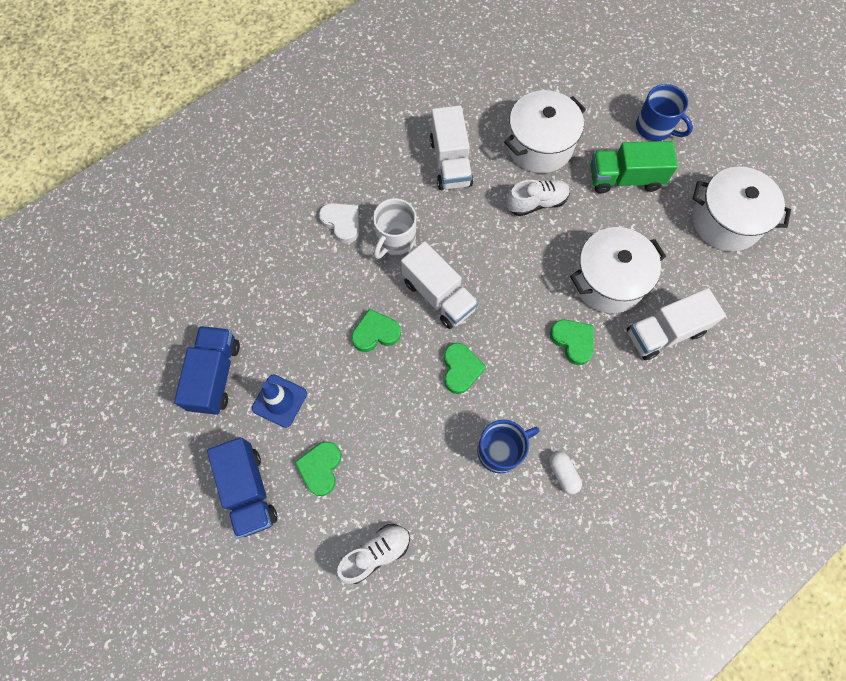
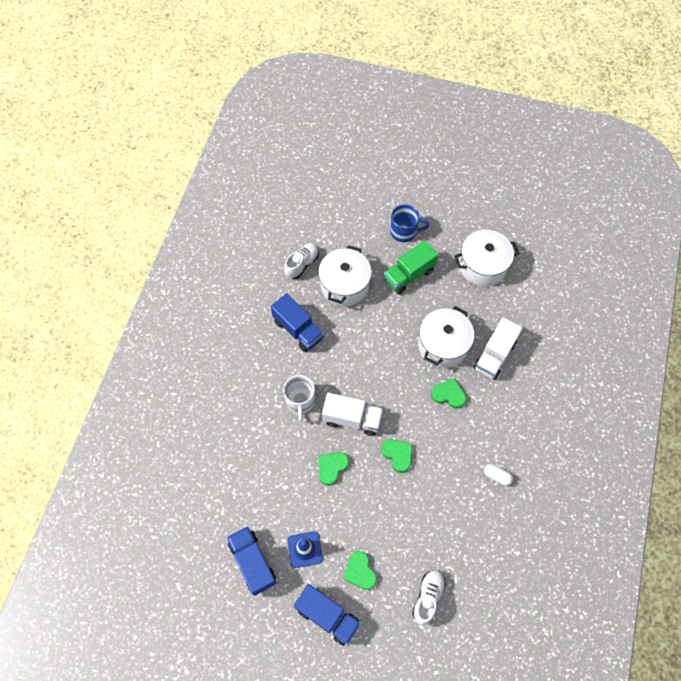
camera: 35 degrees left, 5 degrees down
(342, 223) = (259, 412): white heart -> none
(450, 162) = (298, 330): white truck -> blue truck
(500, 450) = (454, 487): blue mug -> none
(536, 203) = (368, 323): white shoe -> white shoe (302, 264)

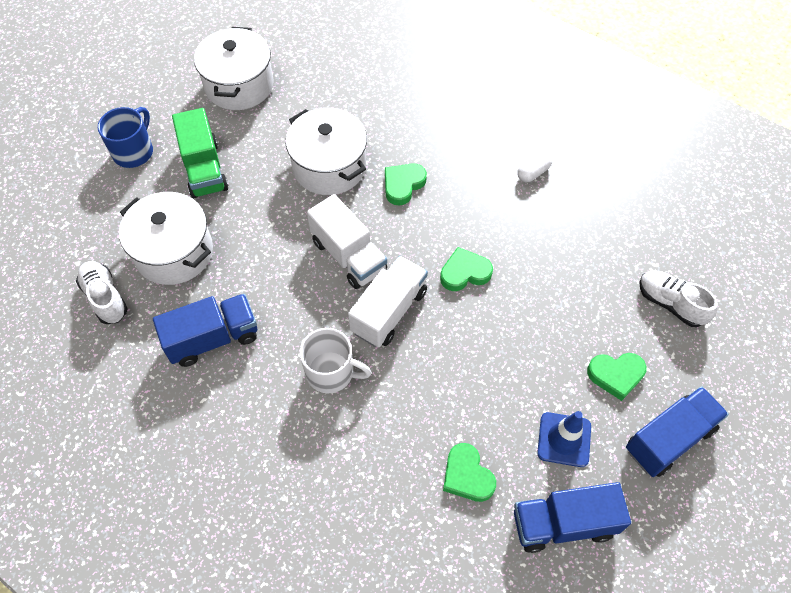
camera: 70 degrees left, 5 degrees down
(332, 467) = (452, 362): green heart -> green heart (467, 475)
(494, 355) = (371, 117): white truck -> white truck (348, 256)

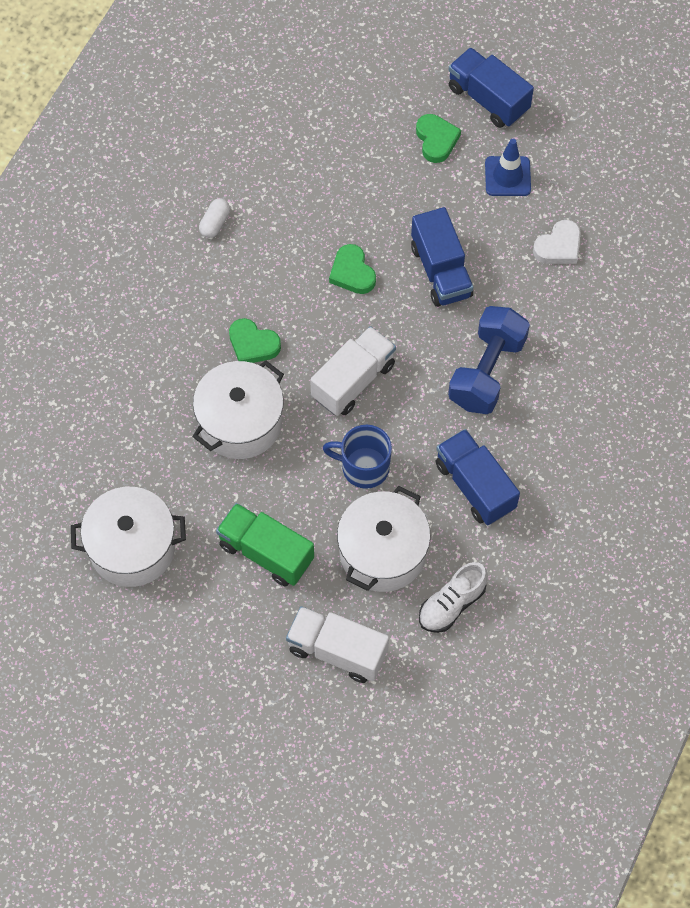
camera: 100 degrees left, 5 degrees up
(134, 151) = (254, 638): blue mug -> blue mug (364, 467)
(204, 169) = (266, 552): green truck -> green truck turned 120 degrees counterclockwise
(331, 372) = (487, 372): white mug -> blue dumbbell
(389, 311) = (410, 333): white truck -> white truck (337, 651)
(467, 475) = (558, 246): green heart -> white heart
(533, 172) = (215, 223): white capsule -> white capsule turned 75 degrees clockwise
(563, 523) = (581, 172): blue truck -> blue truck (441, 271)
(670, 303) = (352, 99): white shoe -> none

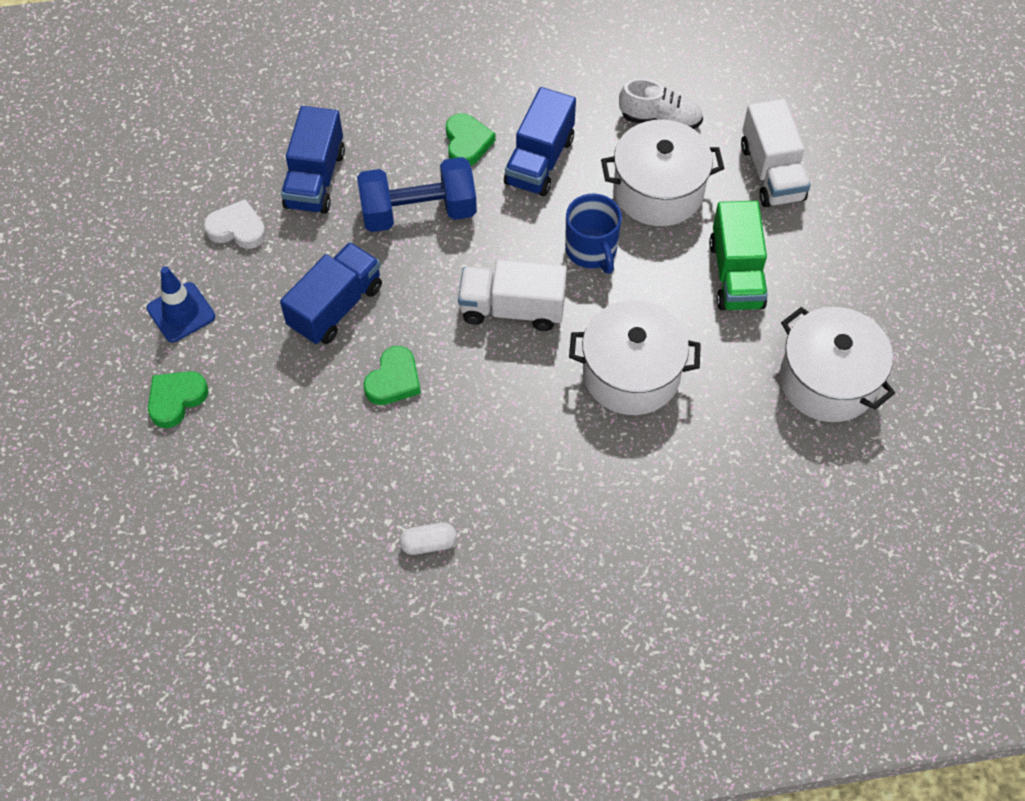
camera: 125 degrees left, 5 degrees down
(253, 344) = (541, 416): green heart -> green heart (467, 143)
(488, 99) = (90, 382): blue truck -> blue truck (315, 179)

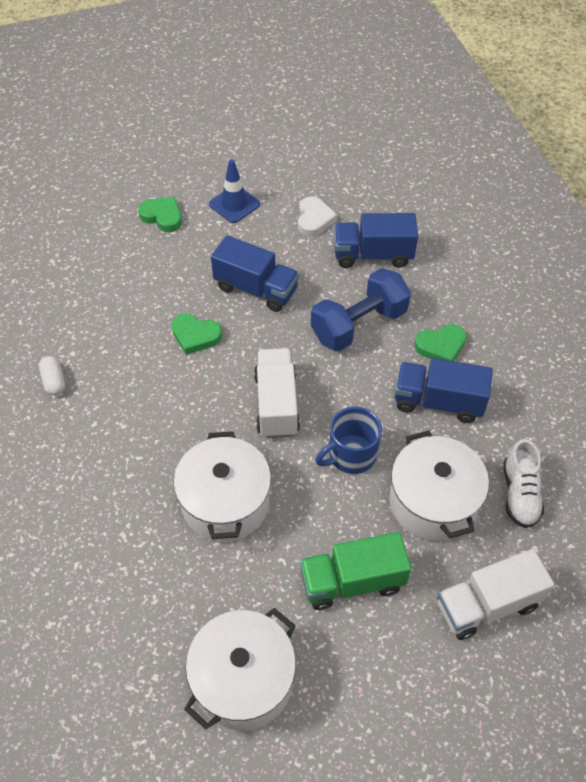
camera: 80 degrees right, 5 degrees down
(418, 212) = (359, 325): blue dumbbell -> blue dumbbell turned 75 degrees clockwise

